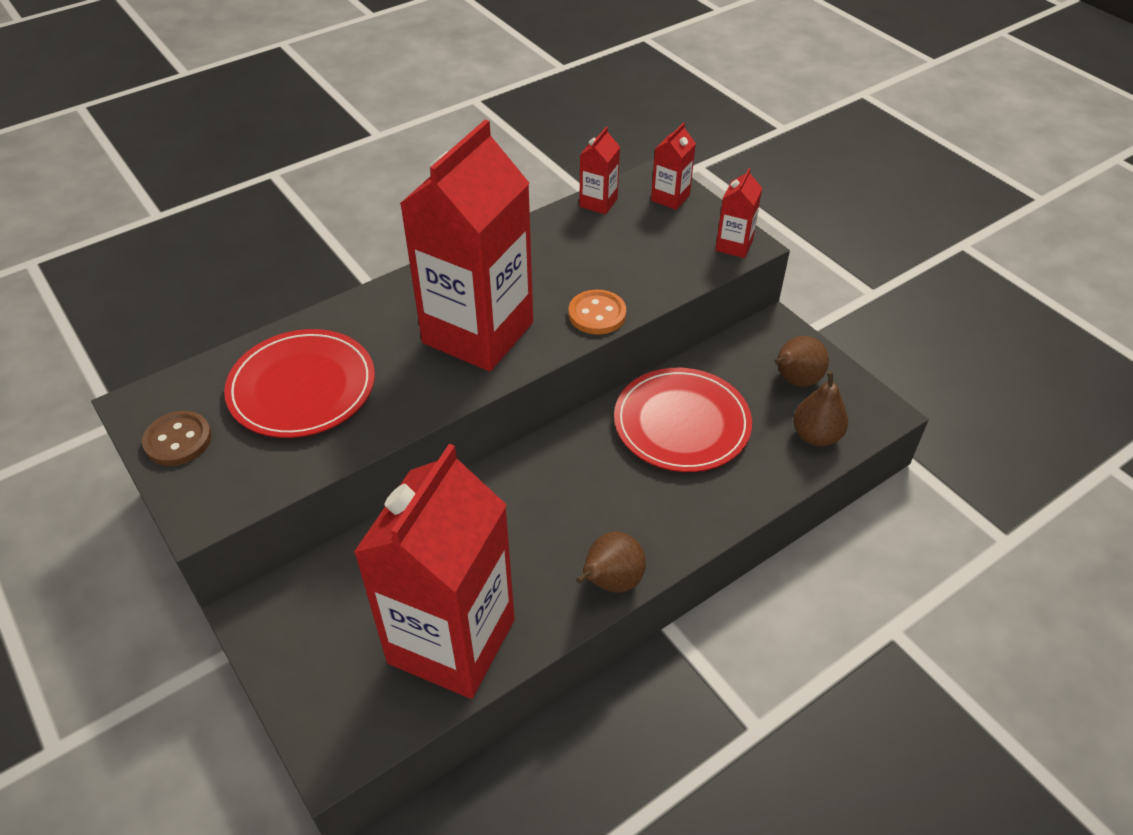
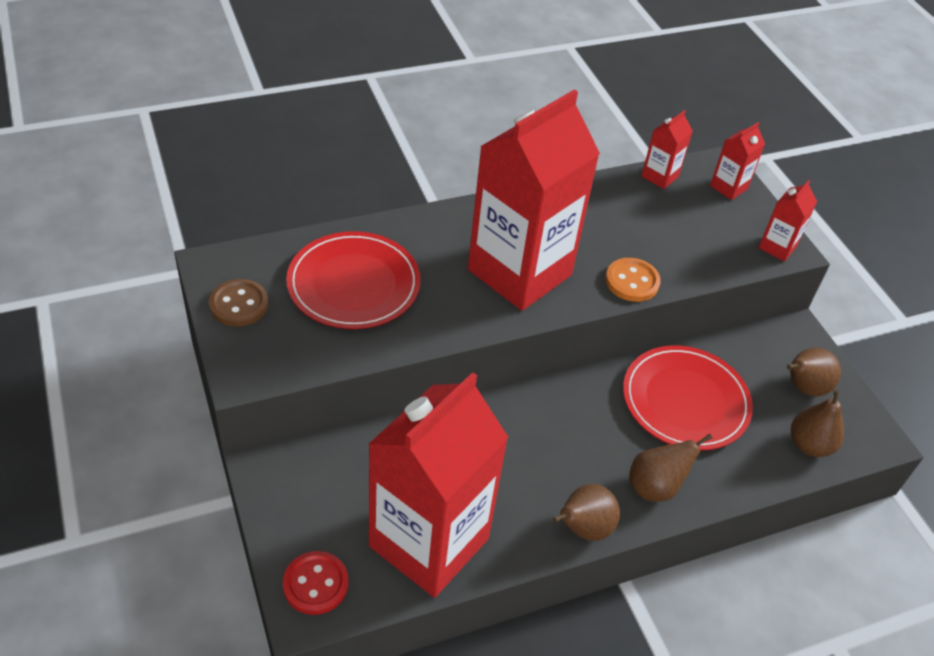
camera: 10 degrees right, 0 degrees up
(338, 721) = (315, 584): none -> red button
(674, 519) = (655, 487): none -> brown pear

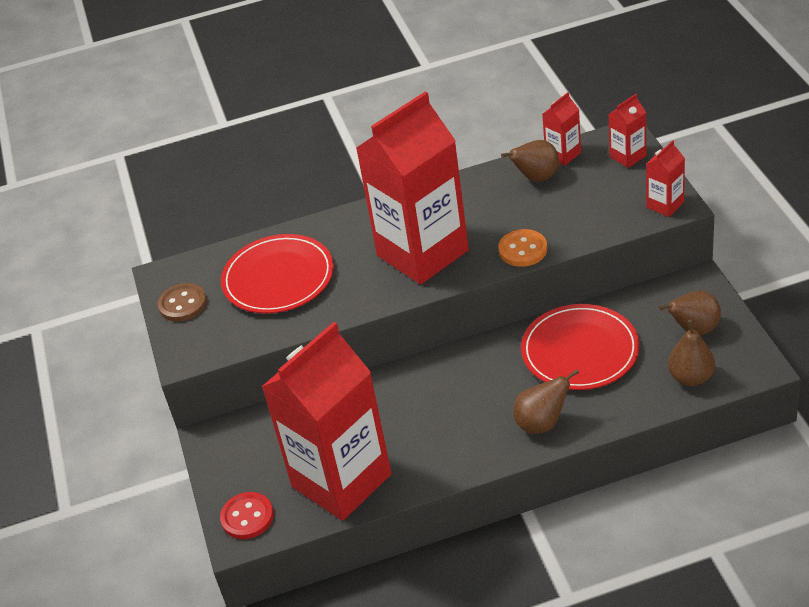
camera: 15 degrees right, 5 degrees down
(583, 528) = (474, 461): brown pear -> brown pear (536, 178)

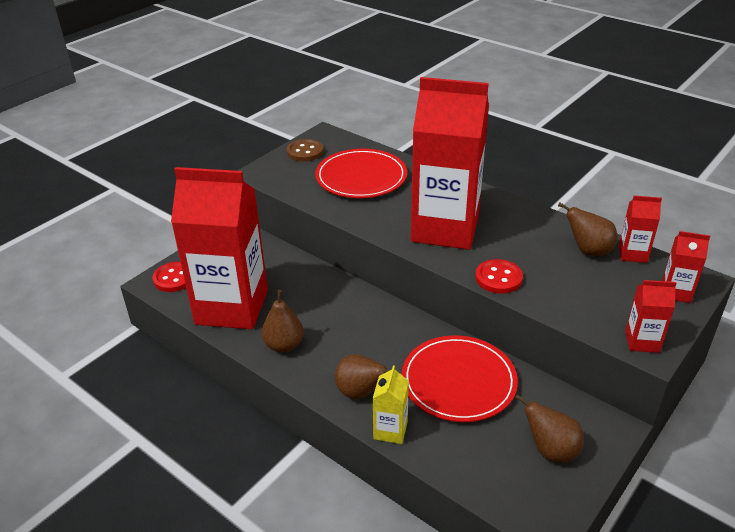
camera: 50 degrees right, 5 degrees down
(523, 250) = (498, 278): orange button -> red button
(601, 420) = (390, 430): none -> yellow carton
(691, 377) = (489, 474): brown pear -> brown pear (284, 345)

